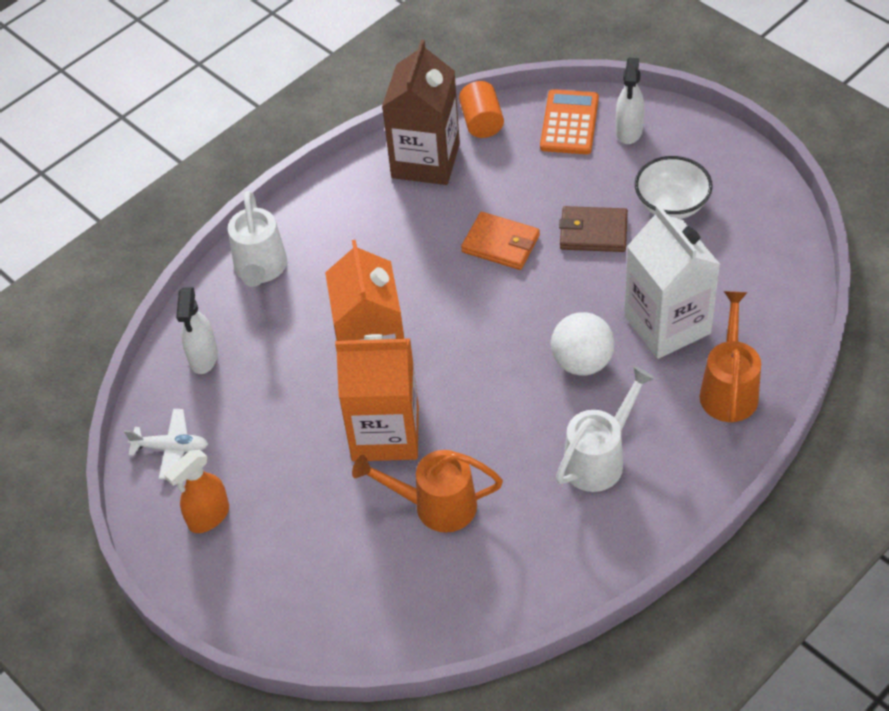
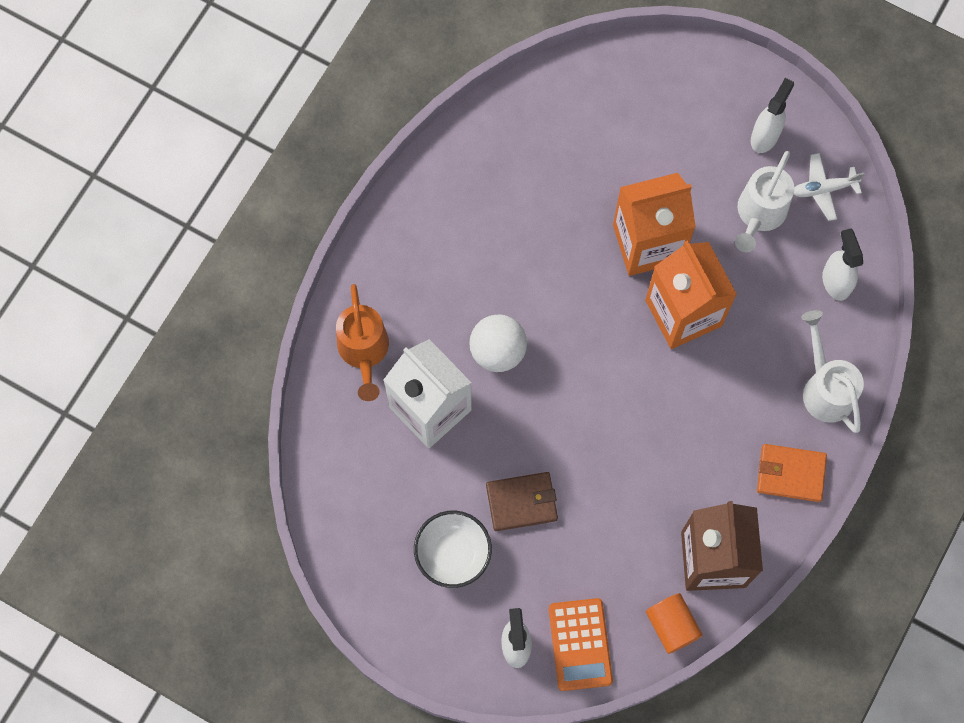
camera: 160 degrees right, 20 degrees up
(208, 517) = (765, 136): orange spray bottle -> white spray bottle
(435, 506) = (584, 187): orange watering can -> none
(501, 244) = (607, 468): orange wallet -> orange wallet (790, 474)
(599, 458) = (461, 259): white watering can -> white watering can (759, 215)

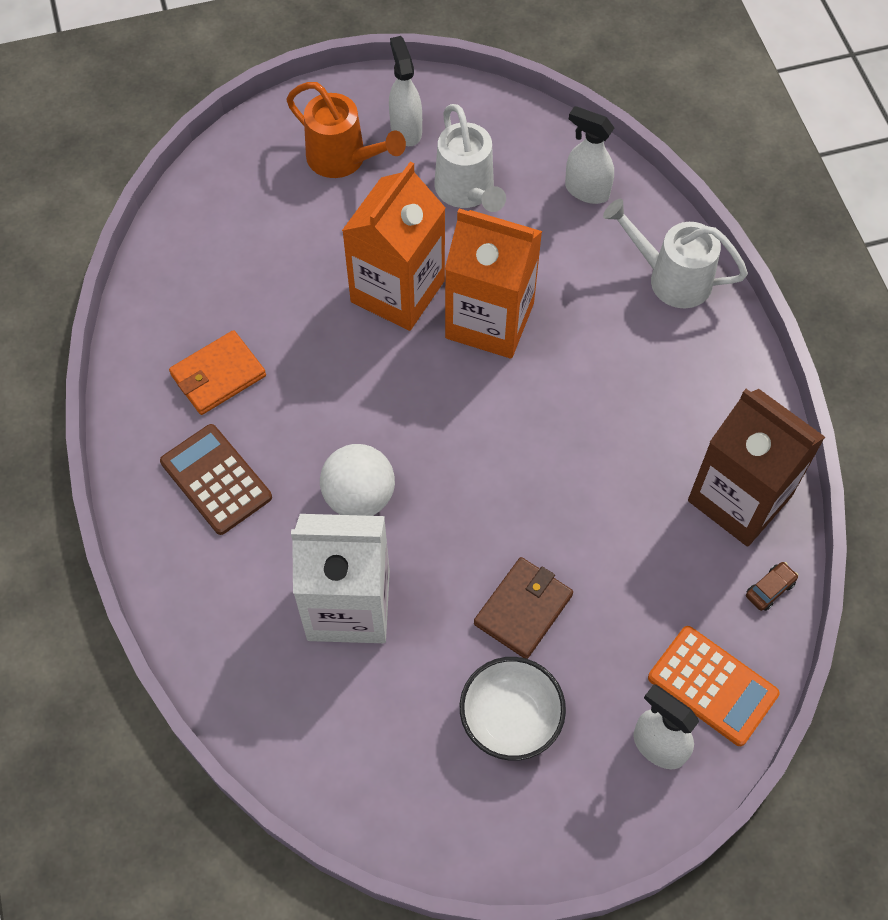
camera: 45 degrees left, 10 degrees down
(364, 352) = (229, 613): orange watering can -> orange watering can (343, 159)
(429, 266) = (216, 480): none -> brown calculator
(672, 626) = (770, 589): orange cylinder -> brown car
(790, 474) = (721, 369): orange wallet -> orange wallet (218, 375)
(823, 189) = (498, 130): white plane -> none

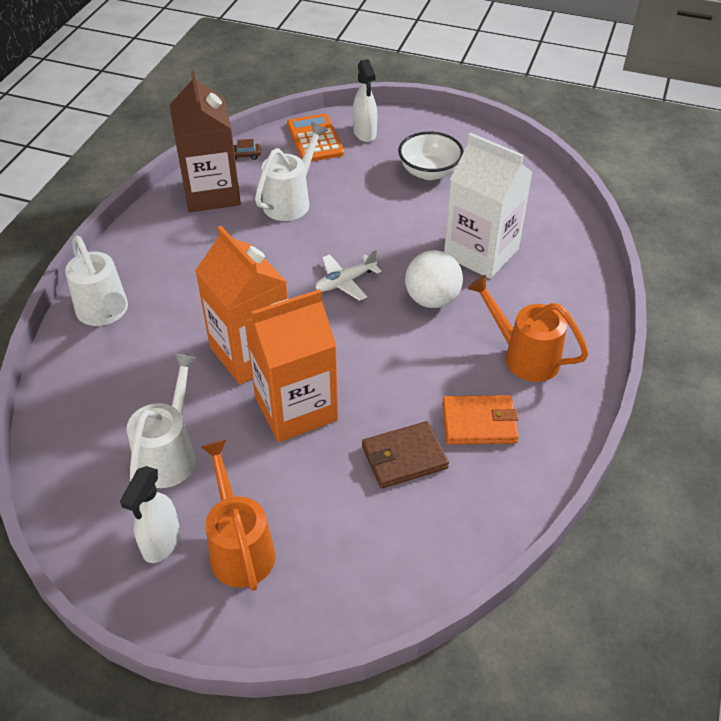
camera: 145 degrees left, 15 degrees down
(216, 480) = (524, 356): brown calculator -> orange watering can
(470, 463) = (345, 282): none -> white plane
(523, 609) = (381, 206): brown wallet -> brown wallet (404, 457)
(586, 190) = (84, 401): white spray bottle -> none
(636, 546) = (291, 201): none -> white watering can

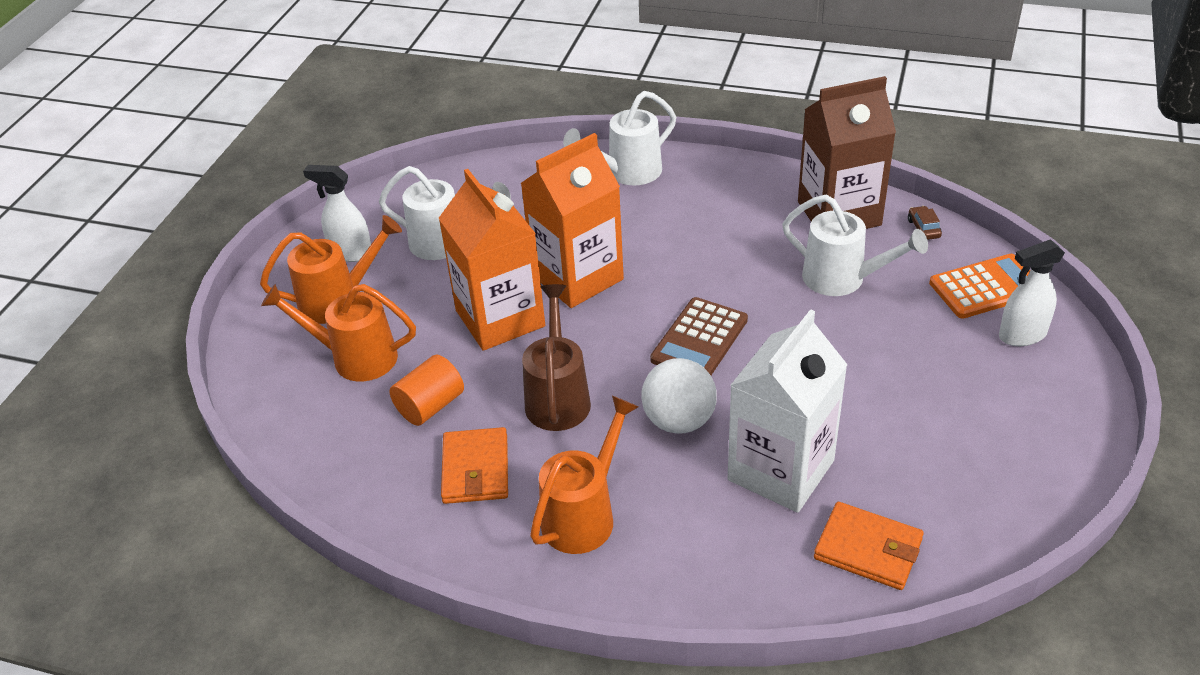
camera: 90 degrees right, 5 degrees down
(332, 523) = (355, 357): none -> orange watering can
(345, 282) = (699, 340): white plane -> brown calculator
(400, 369) = (558, 397): none -> brown watering can
(404, 457) = (430, 406): brown wallet -> orange cylinder
(429, 172) = (952, 409): white bowl -> none
(546, 223) = (868, 549): none -> orange wallet

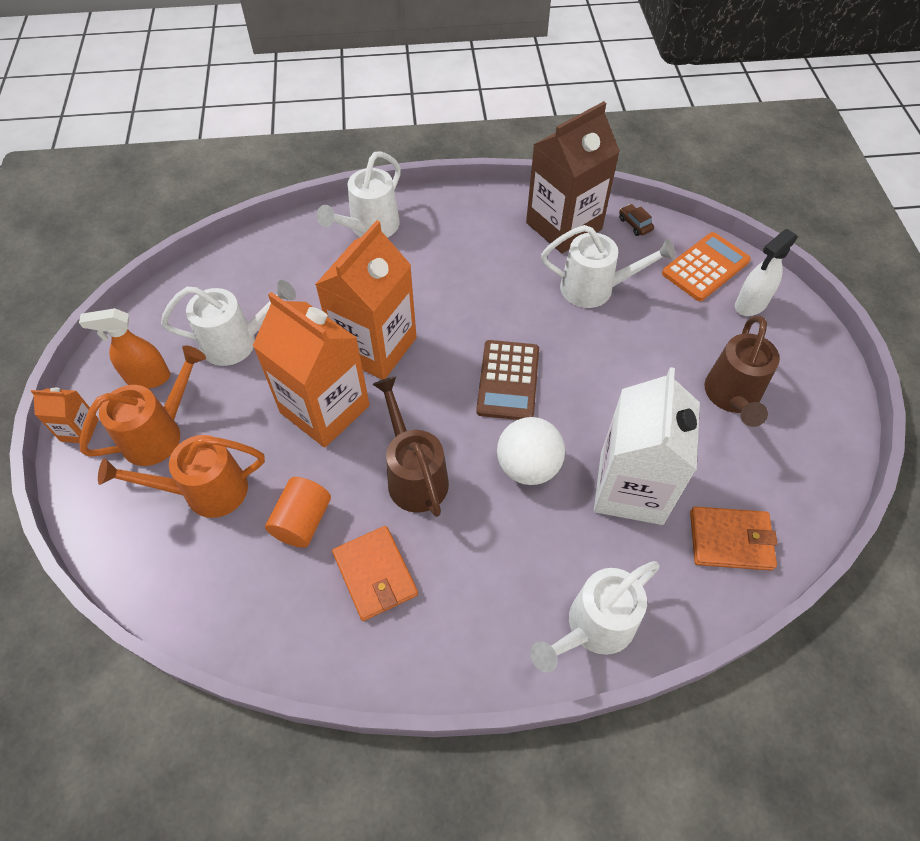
camera: 25 degrees left, 15 degrees up
(271, 280) = (79, 430): none -> orange carton
(350, 253) = (148, 378): white spray bottle -> orange spray bottle
(584, 514) = (492, 588): orange watering can -> none
(670, 580) = (593, 628): none -> white watering can
(947, 418) = (732, 397): none -> brown watering can

